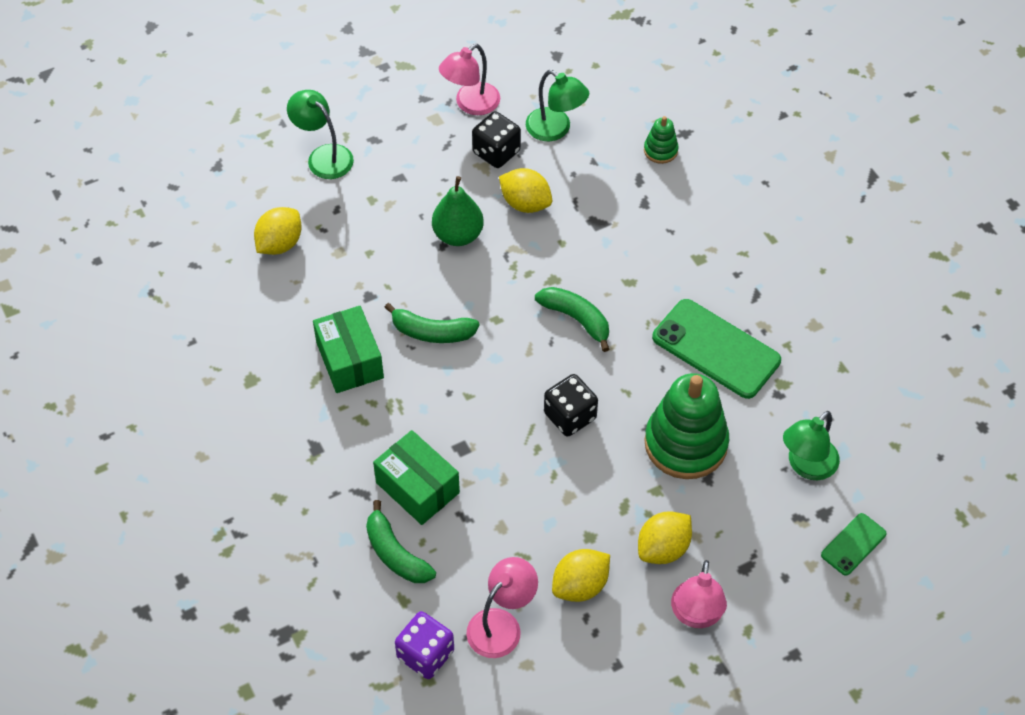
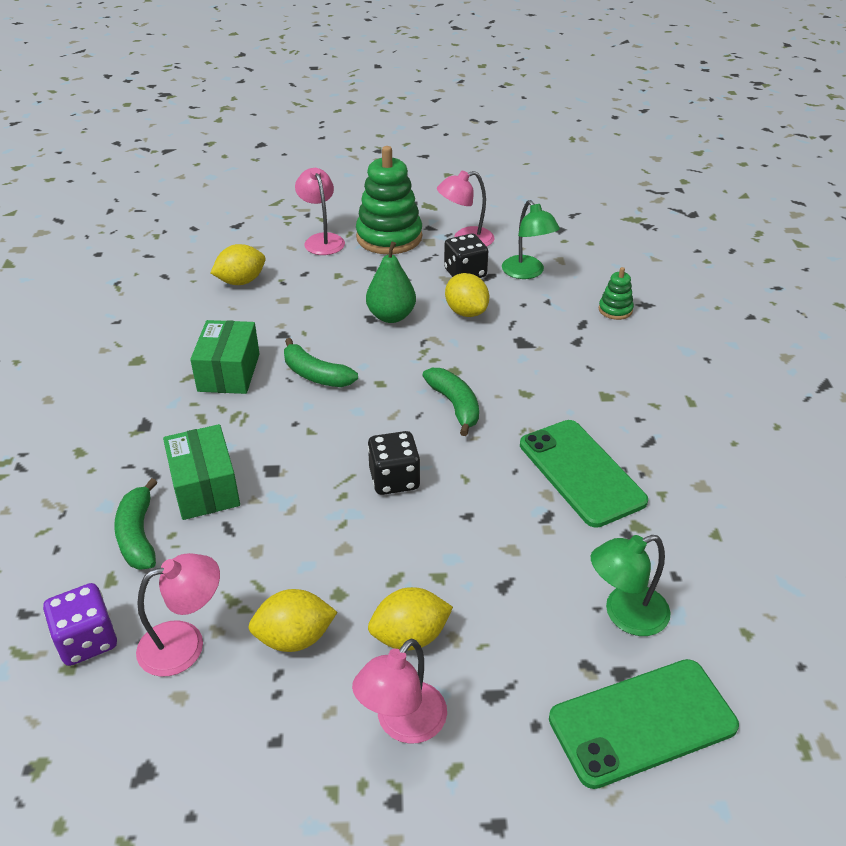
camera: 25 degrees right, 15 degrees down
(323, 156) = (322, 240): green lamp -> pink lamp
(685, 443) = (498, 544): green stacking toy -> green stacking toy (389, 237)
(853, 544) = (642, 722): green phone -> green phone, size x1.94

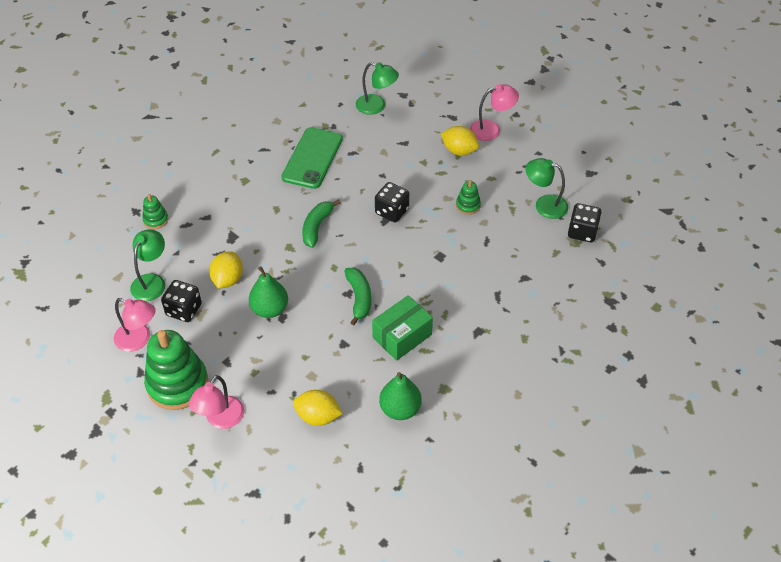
camera: 135 degrees left, 10 degrees up
(87, 640) = (582, 232): purple dice -> black dice
(138, 535) = (529, 265): green banana -> none
(168, 324) = (400, 409): none -> green pear
(185, 643) = (544, 205): pink lamp -> green lamp
(205, 487) = (479, 269): green box -> none
(294, 638) = (501, 178): yellow lemon -> none
(302, 557) = (468, 205): none -> green stacking toy
(642, 722) = (416, 81): green phone -> none

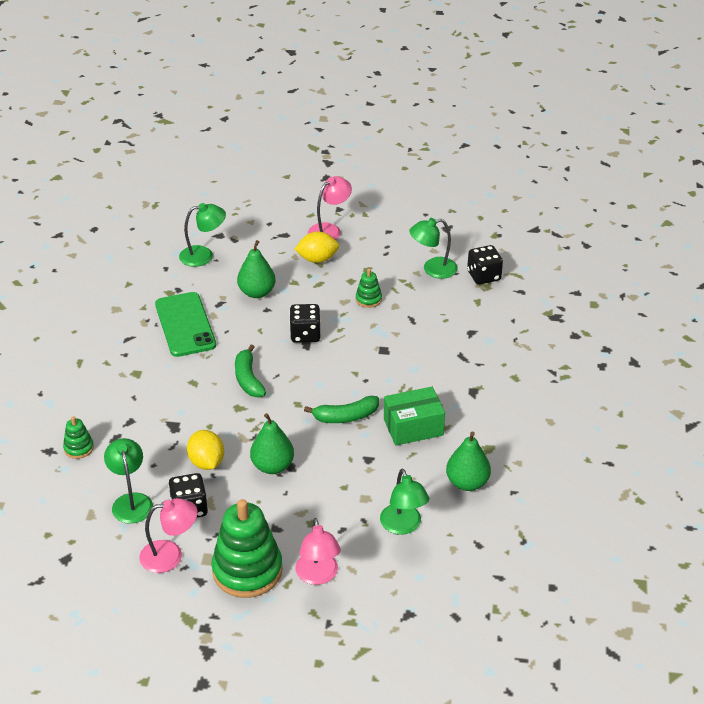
camera: 35 degrees left, 10 degrees down
(318, 416) = (403, 526): yellow lemon -> green lamp
(359, 298) = (345, 417): green banana -> green banana turned 120 degrees clockwise
(387, 157) = (257, 292): none -> green pear
(402, 336) = (413, 427): green box -> green box turned 60 degrees clockwise

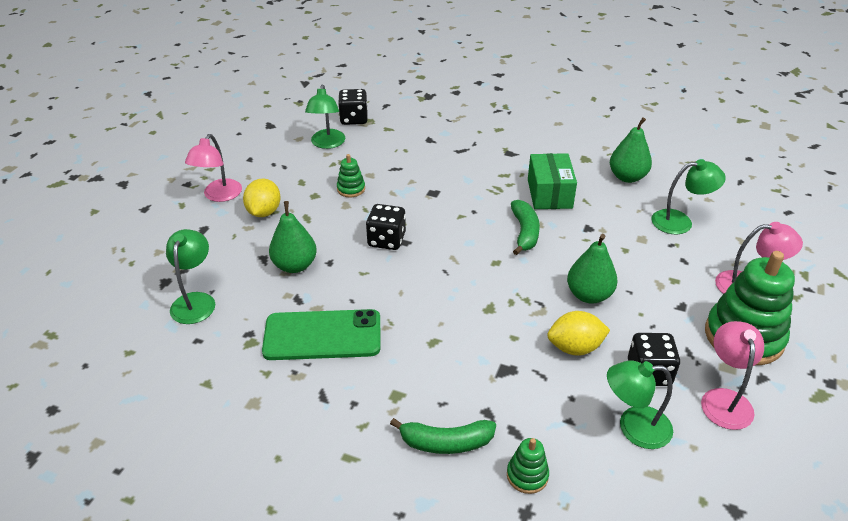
camera: 75 degrees left, 0 degrees up
(248, 379) = (443, 294): green banana -> green banana (446, 442)
(329, 230) = (219, 196): pink lamp -> pink lamp turned 135 degrees counterclockwise

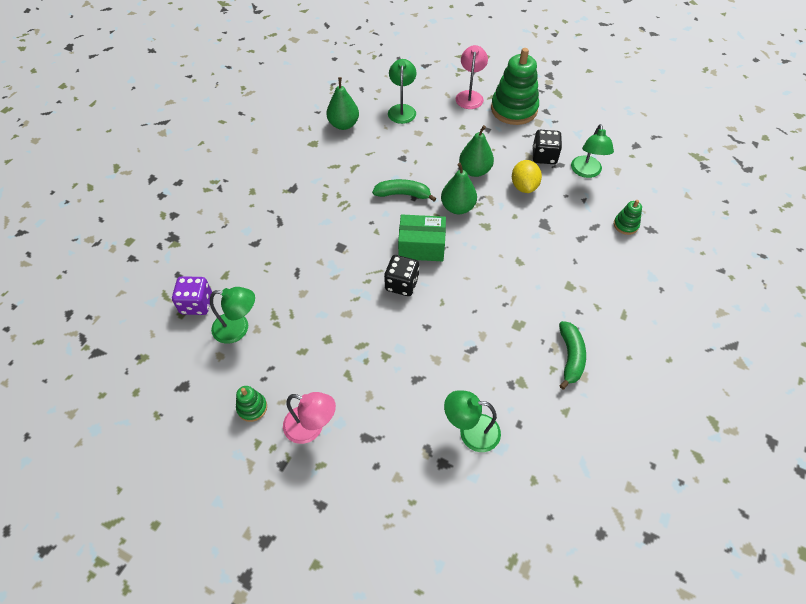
camera: 85 degrees left, 15 degrees up
(264, 212) = (347, 382): yellow lemon -> none
(295, 265) = (429, 352): green pear -> green pear (457, 207)
(322, 335) = (513, 331): green phone -> none
(351, 189) = (323, 309): green stacking toy -> green stacking toy (252, 408)
(354, 119) = (196, 304): black dice -> purple dice
(446, 442) = (606, 262): green banana -> green banana (570, 357)
(549, 194) = (356, 172): green box -> green box (421, 246)
(724, 399) = (563, 130): pink lamp -> none

